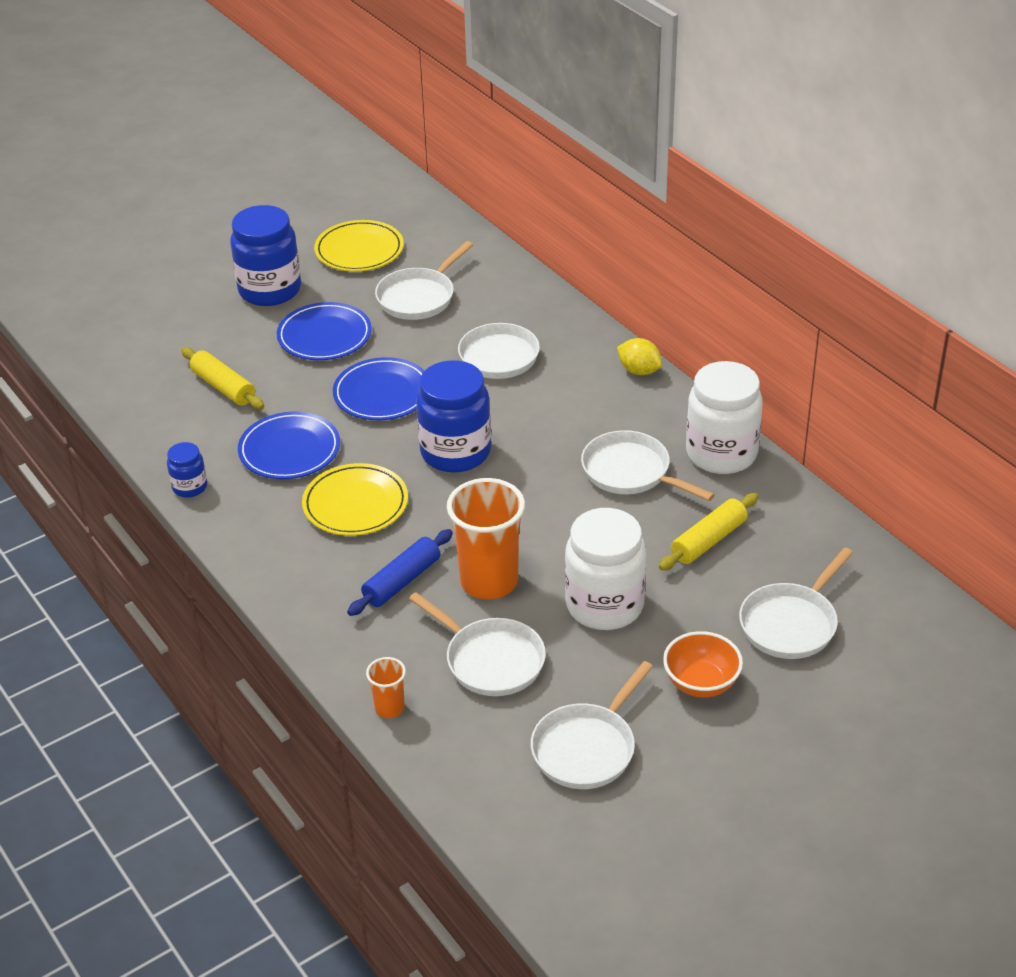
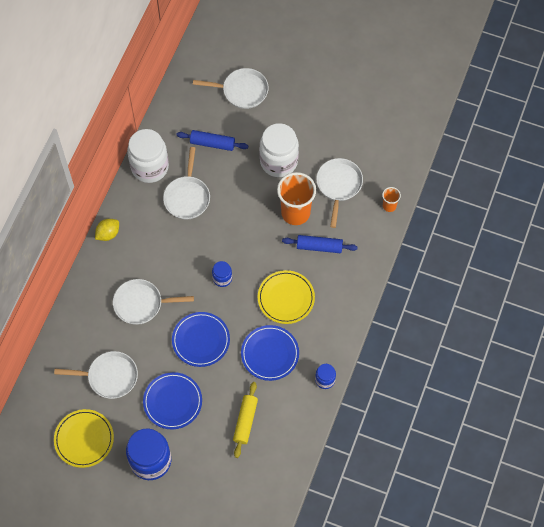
camera: 125 degrees left, 25 degrees up
(455, 452) = (222, 278): blue jar -> blue jar, size x0.49
(587, 748) = (357, 126): white pan -> none
(639, 371) = (108, 234): yellow lemon -> yellow lemon turned 45 degrees clockwise
(701, 683) = (297, 106): orange bowl -> none
(708, 540) = (212, 143): yellow rolling pin -> blue rolling pin

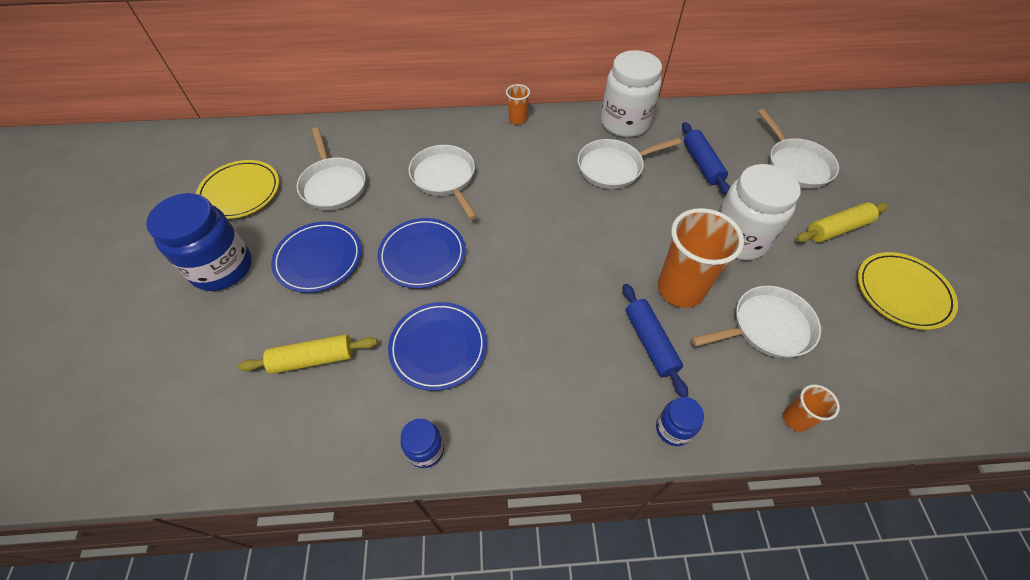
camera: 65 degrees right, 10 degrees down
(108, 234) = (517, 119): yellow lemon -> orange cup
(222, 278) = (525, 244): blue jar -> blue jar (673, 429)
(286, 298) = (539, 332): yellow plate -> yellow plate (902, 292)
(299, 105) = (837, 229): none -> yellow rolling pin

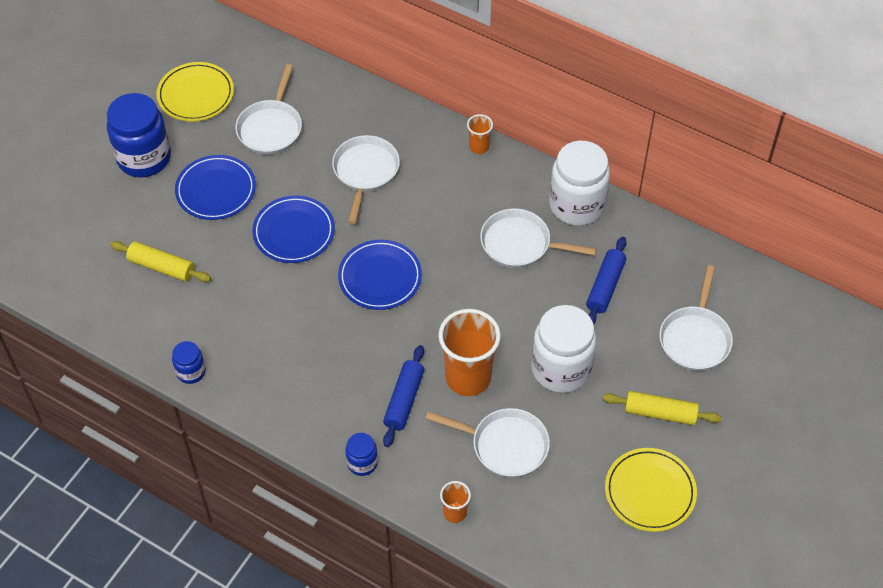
camera: 35 degrees right, 0 degrees up
(438, 347) = (250, 310): blue plate -> blue plate (380, 277)

